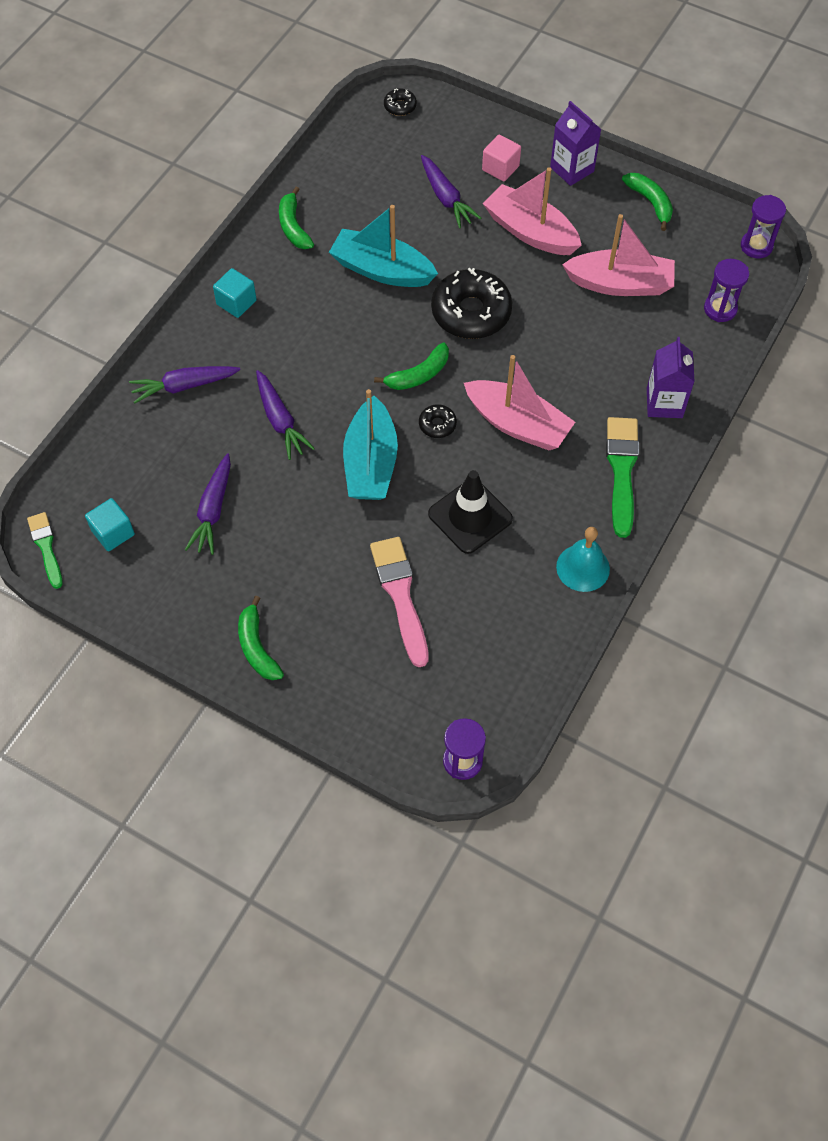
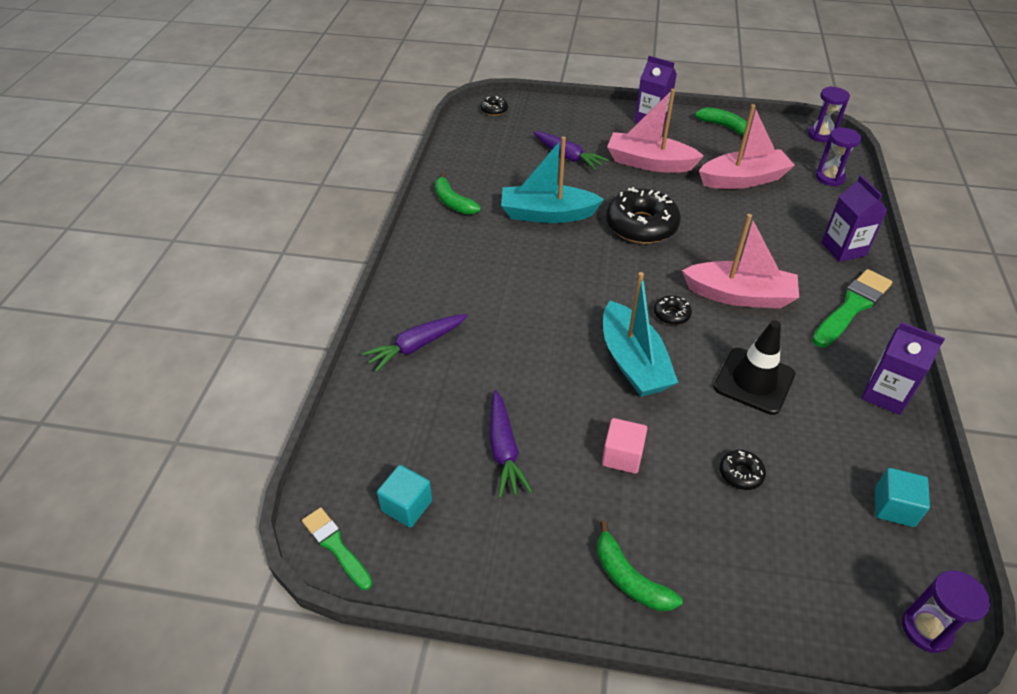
camera: 20 degrees left, 15 degrees down
(236, 302) = (432, 267): turquoise cube -> turquoise cube (894, 507)
(280, 420) = (526, 350): purple carrot -> none
(400, 595) = (741, 473): pink brush -> black donut
(418, 375) = (629, 281): green banana -> none
(500, 168) = (597, 130): pink cube -> pink cube (622, 456)
(583, 567) = (885, 394): turquoise bell -> purple carton
(621, 470) = (852, 306): green brush -> green brush turned 60 degrees clockwise

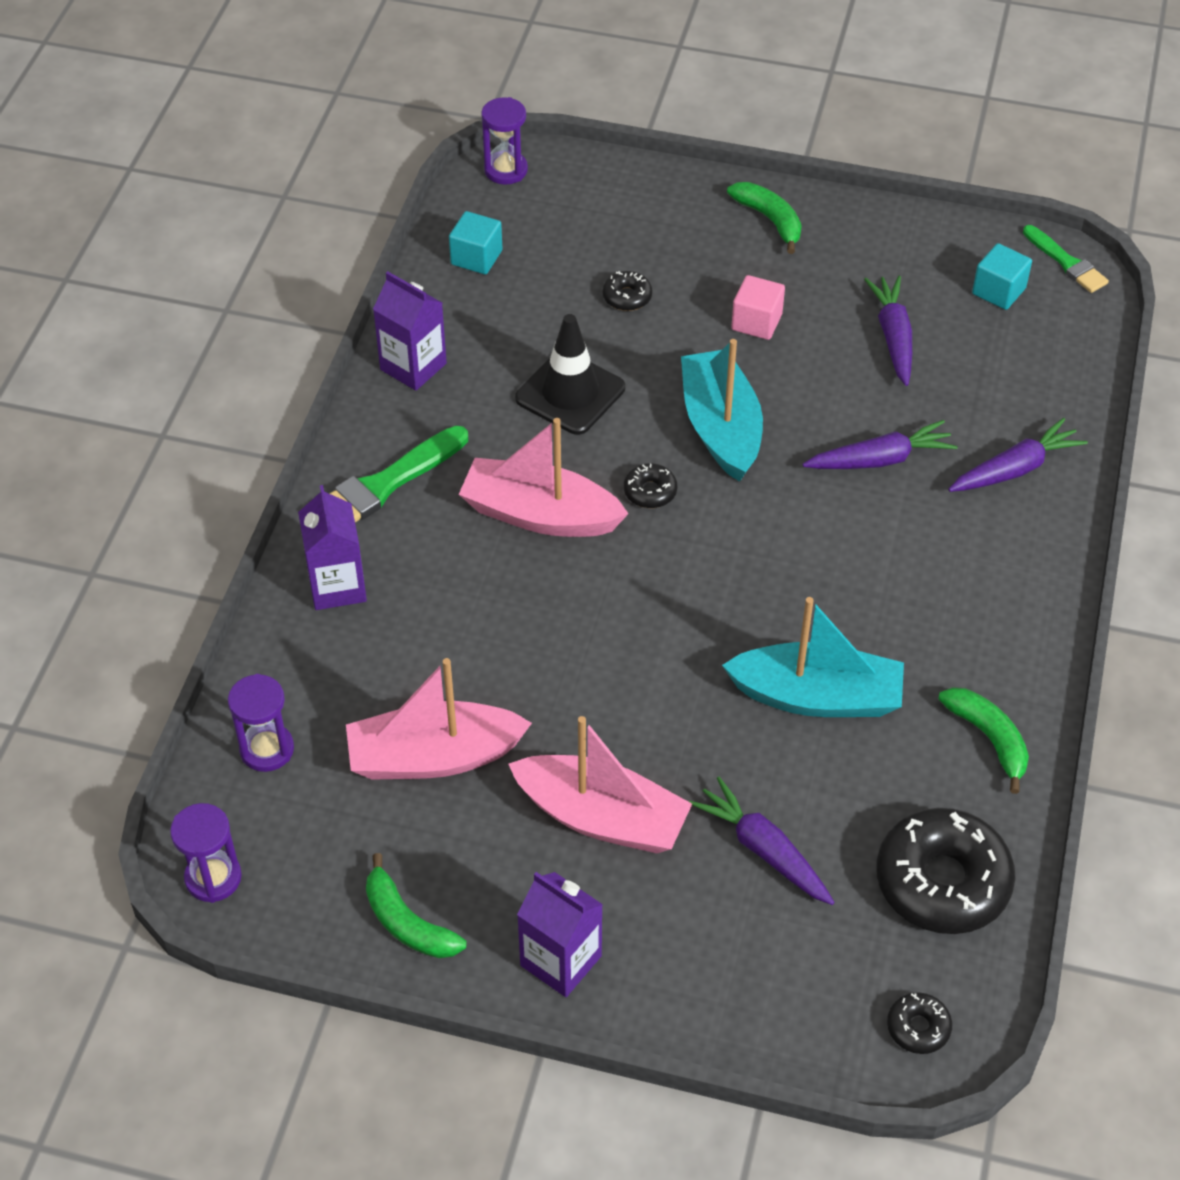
camera: 175 degrees left, 5 degrees up
(514, 346) = (880, 459): none -> purple carrot
(641, 225) = (655, 658): black donut -> black donut (942, 881)

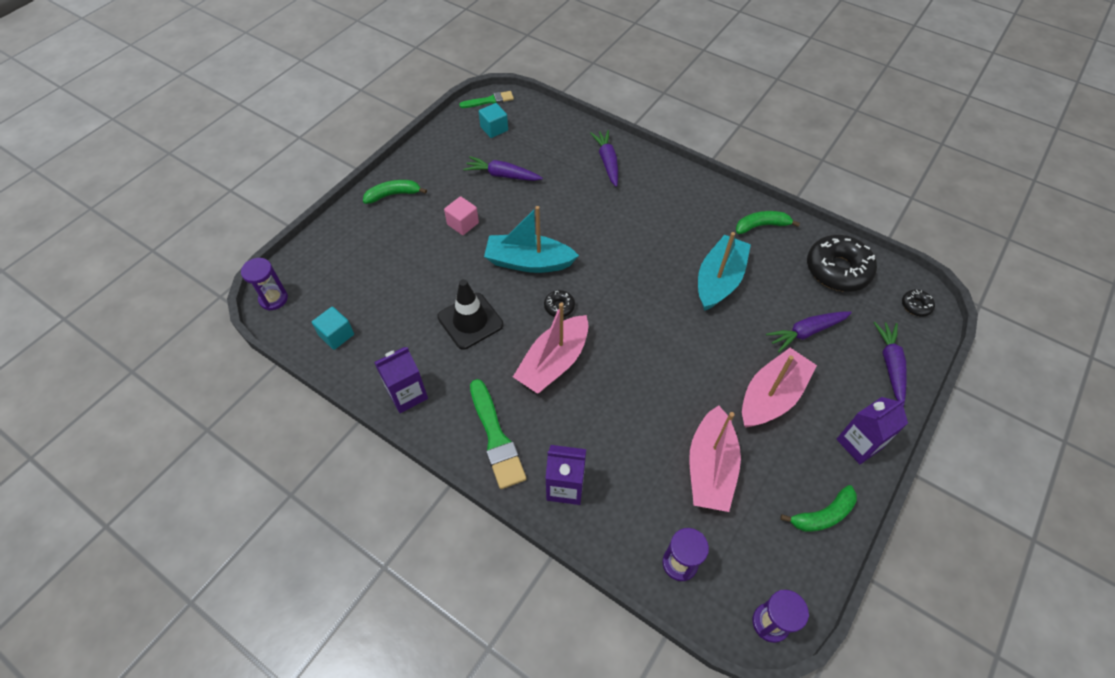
camera: 70 degrees left, 5 degrees up
(627, 297) = (412, 272): black donut -> none
(880, 459) = (579, 207): purple carrot -> purple carrot (890, 365)

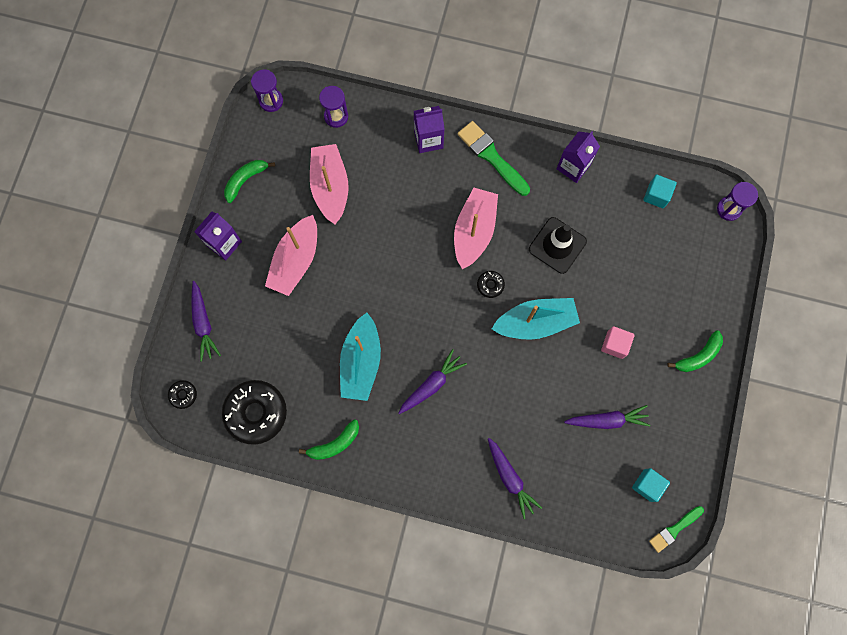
camera: 160 degrees right, 20 degrees up
(806, 332) = (276, 332): purple carrot -> purple carrot (431, 384)

